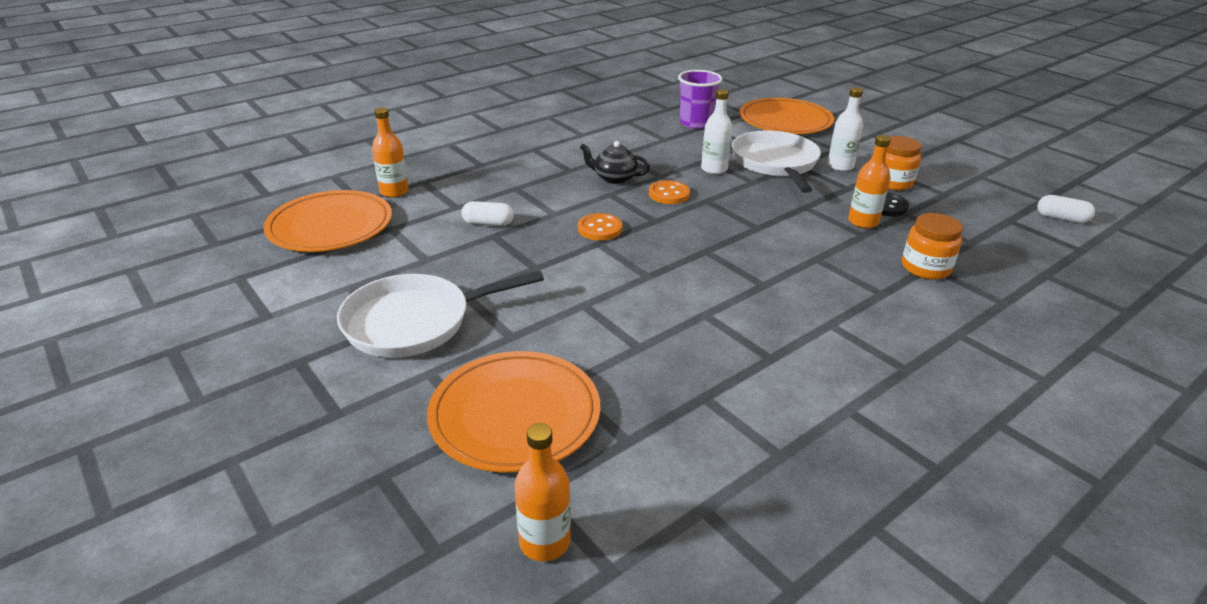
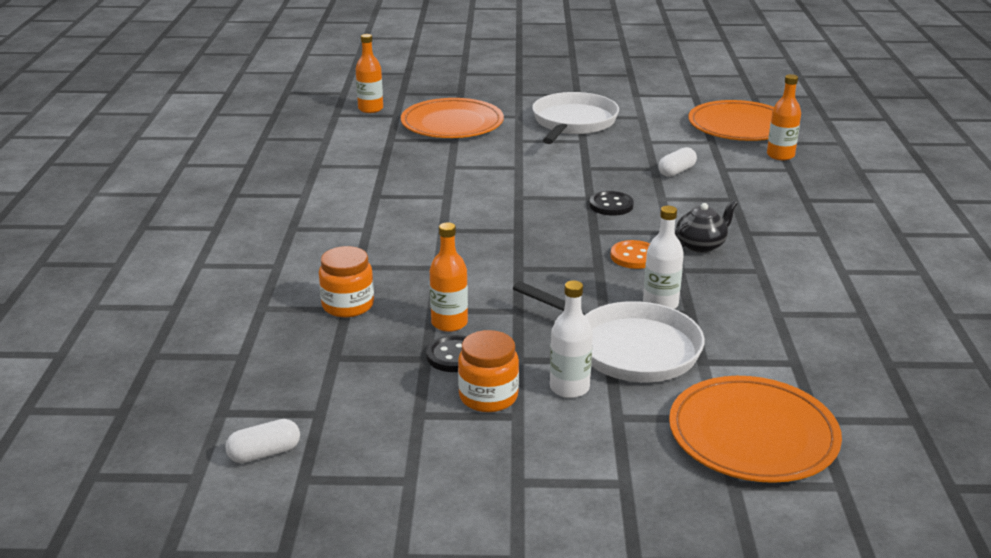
camera: 130 degrees right, 5 degrees down
(599, 229) = (611, 205): orange button -> black button
(696, 123) = (812, 358): purple cup -> none

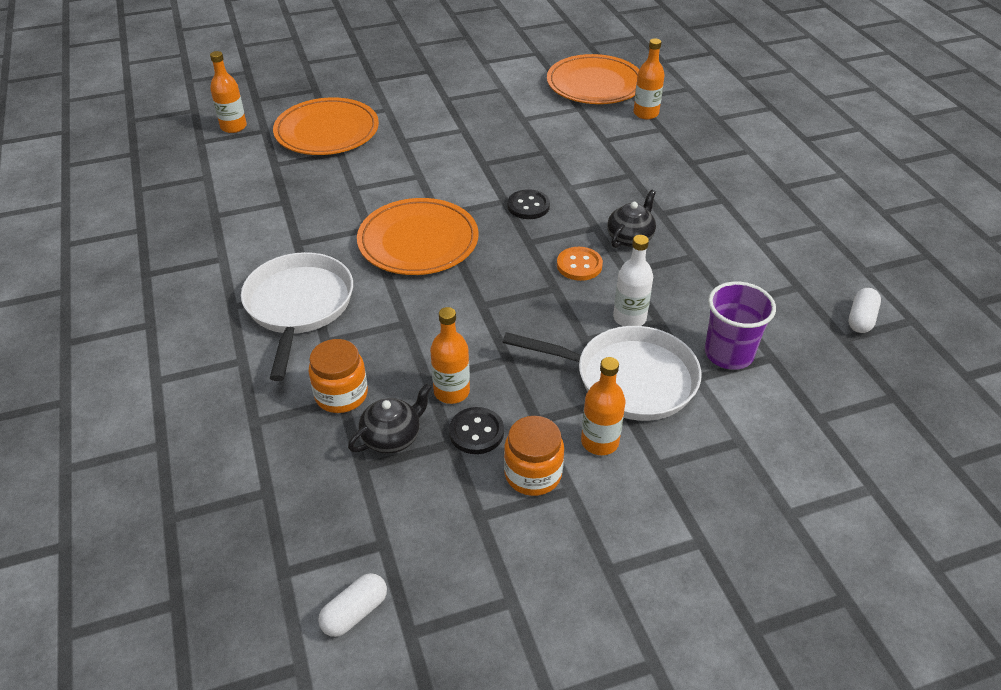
camera: 20 degrees left, 15 degrees up
(374, 343) = (392, 437): none -> black teapot
(569, 388) = (599, 442): white bottle -> orange bottle
(573, 123) = (443, 108): white pan -> white pan (299, 306)
(676, 171) = (566, 151): white capsule -> white capsule (861, 319)
(749, 350) = (728, 354): none -> purple cup
(752, 435) = (778, 452): orange plate -> orange plate (418, 241)

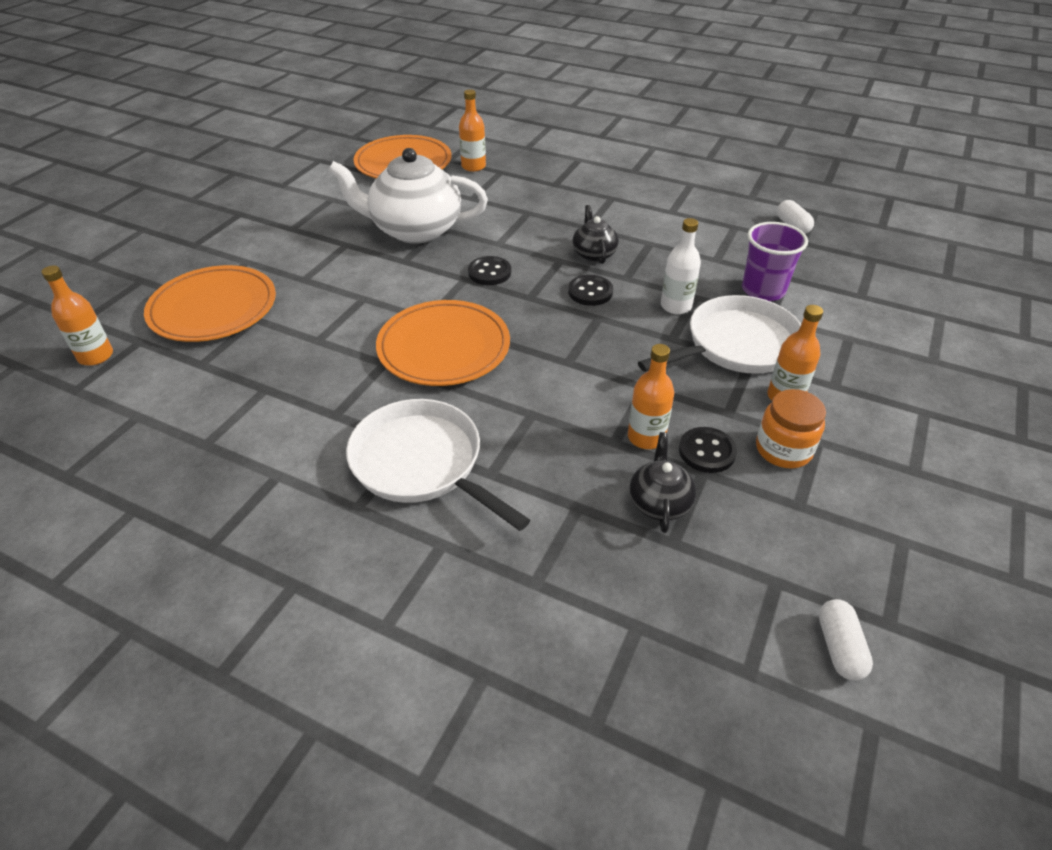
camera: 45 degrees left, 0 degrees up
(341, 395) = (571, 503): orange jar -> none
(524, 143) = (415, 230): none -> white teapot
(579, 265) = (590, 292): orange button -> black button

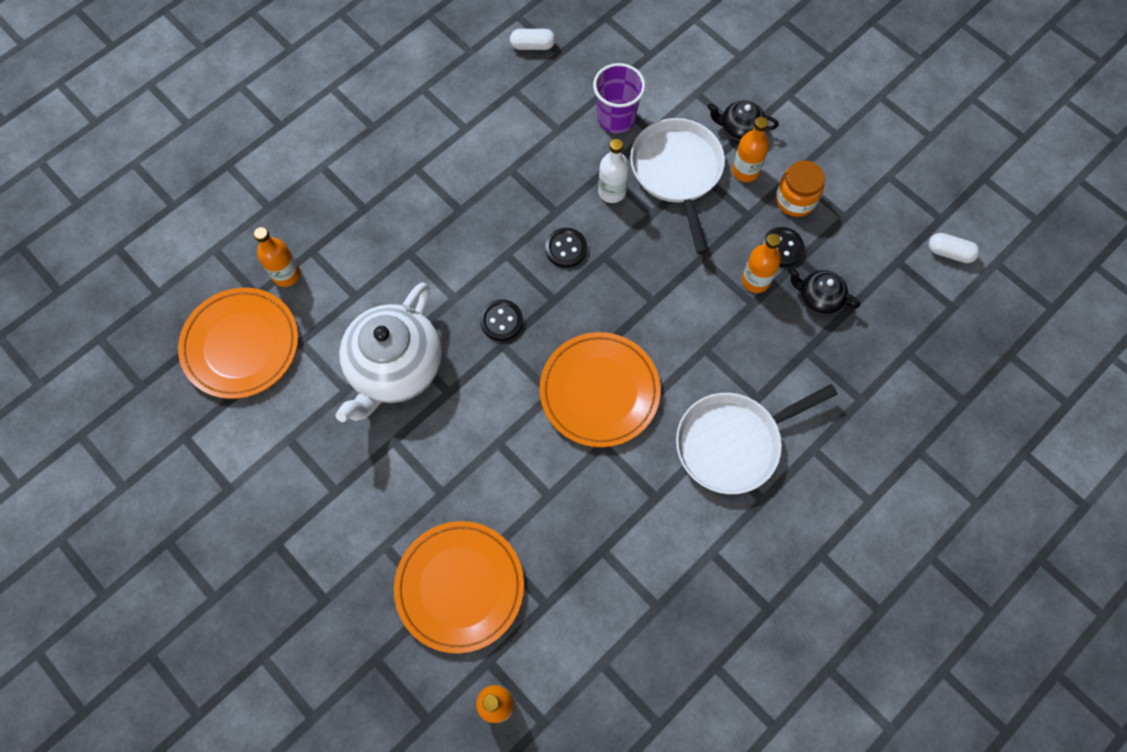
camera: 70 degrees left, 25 degrees up
(594, 254) = (508, 222): black teapot -> black teapot (739, 129)

